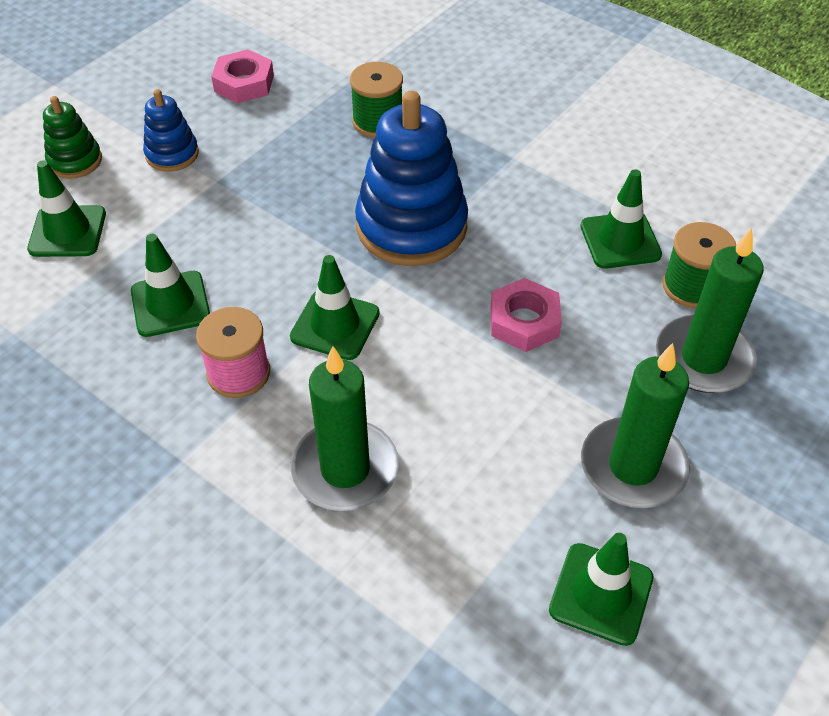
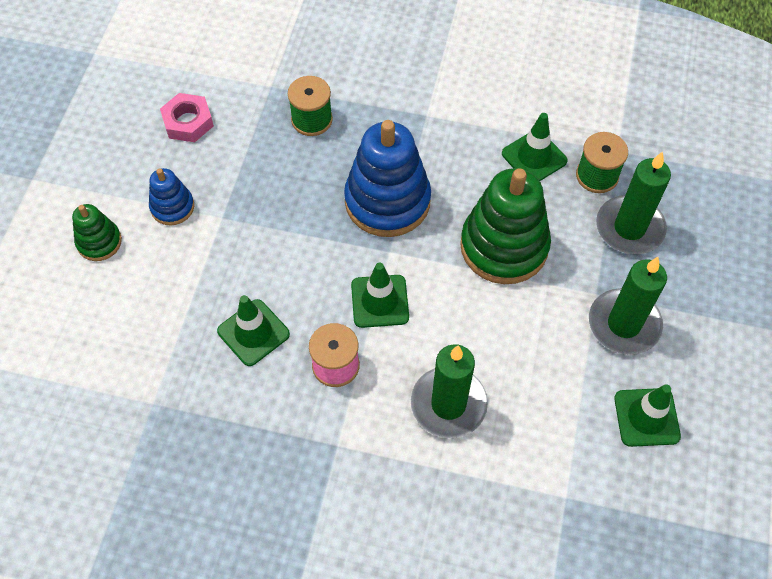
camera: 25 degrees left, 10 degrees up
(67, 231) = (136, 305): green traffic cone -> none
(524, 321) = (504, 246): pink nut -> green stacking toy

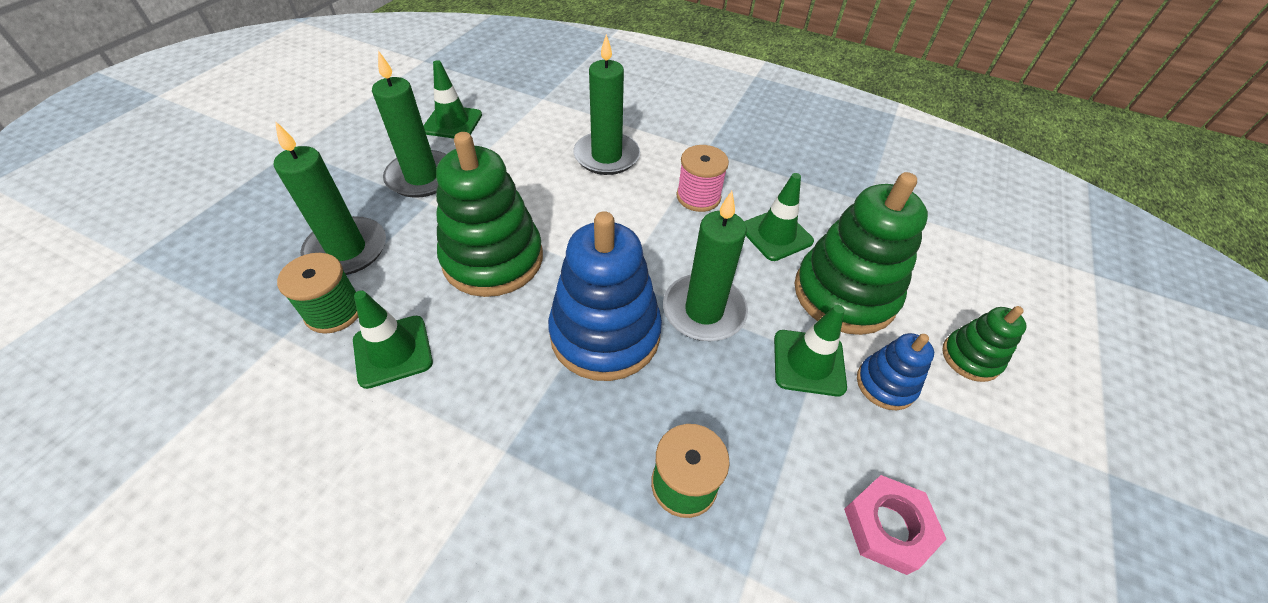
camera: 170 degrees left, 10 degrees down
(193, 279) = (844, 294): none -> green stacking toy
(314, 237) = (704, 311): none -> green candle
(380, 301) = (644, 236): green traffic cone -> green traffic cone (808, 362)

